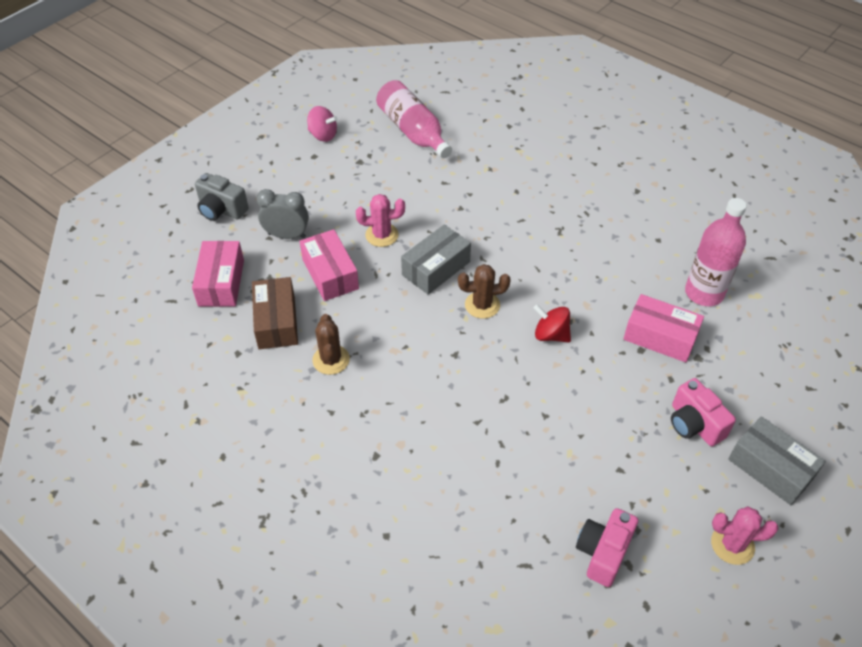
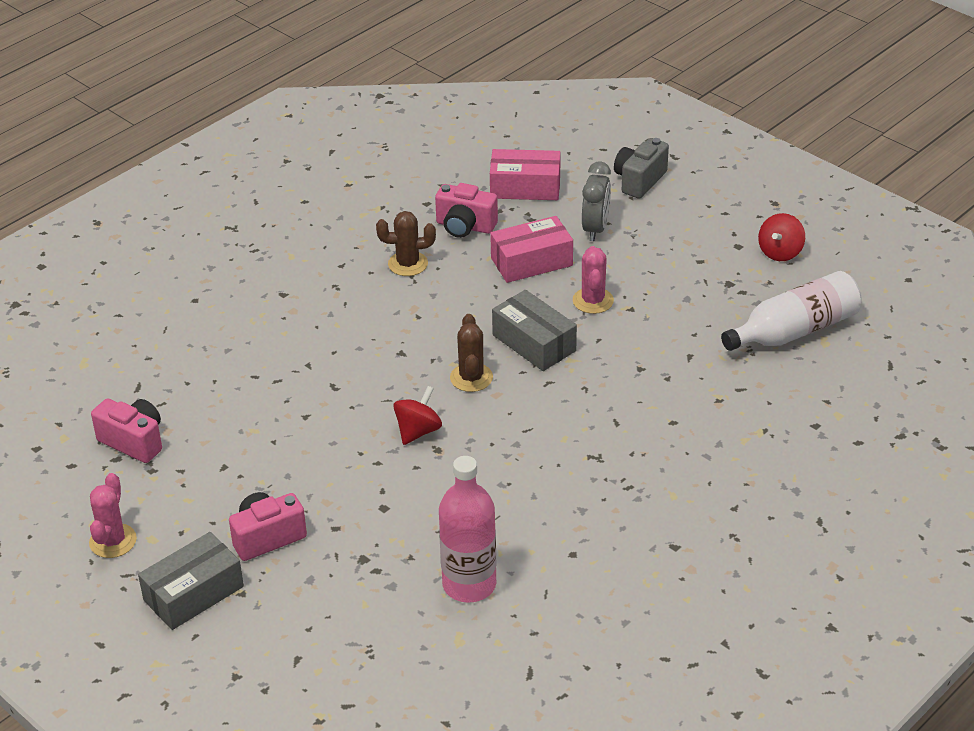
camera: 95 degrees right, 10 degrees down
(277, 322) = (465, 226): brown box -> pink camera
(323, 135) = (780, 252): pink spinning top -> red spinning top
(413, 131) = (794, 331): pink bottle -> white bottle
(660, 337) = (400, 528): pink box -> none

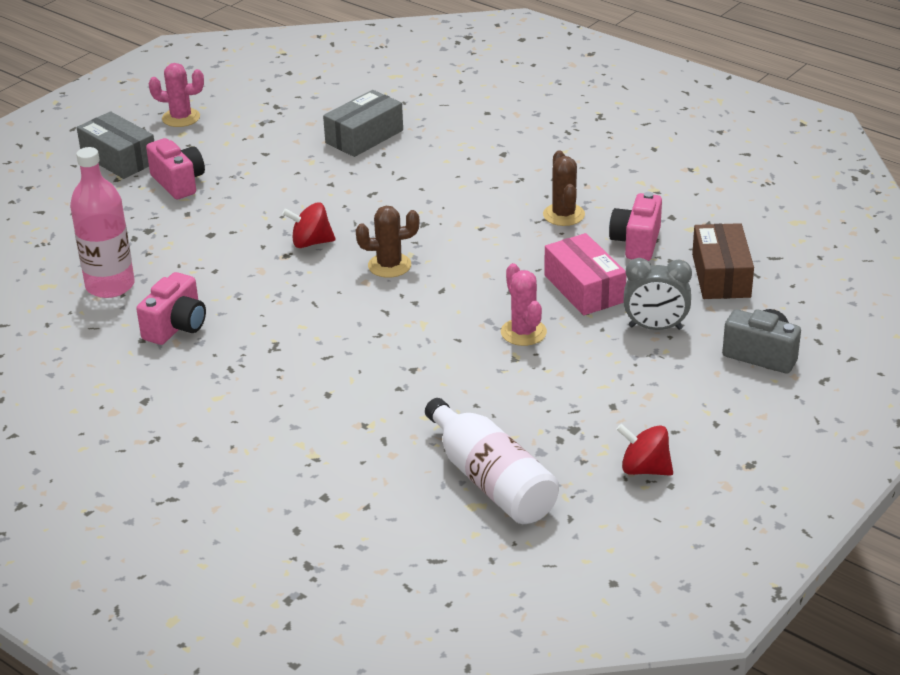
camera: 85 degrees right, 5 degrees down
(134, 442) = (296, 110): pink camera -> pink camera (176, 327)
(418, 431) = (311, 243): red spinning top -> red spinning top turned 150 degrees clockwise
(525, 187) = (721, 276): pink box -> brown box
(534, 343) = (447, 299): grey box -> grey box (364, 137)
(593, 301) = (523, 332): pink cactus -> pink cactus turned 75 degrees clockwise

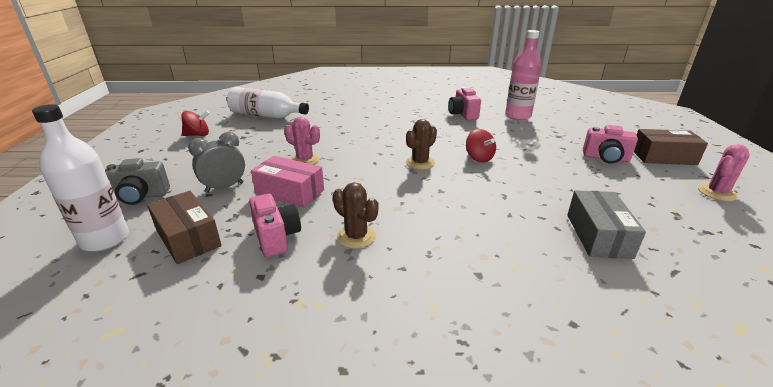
camera: 140 degrees right, 5 degrees down
(119, 158) = (663, 157): grey box -> brown box
(311, 243) = (479, 158): red spinning top -> red spinning top turned 105 degrees clockwise
(804, 307) = (105, 239): none -> white bottle

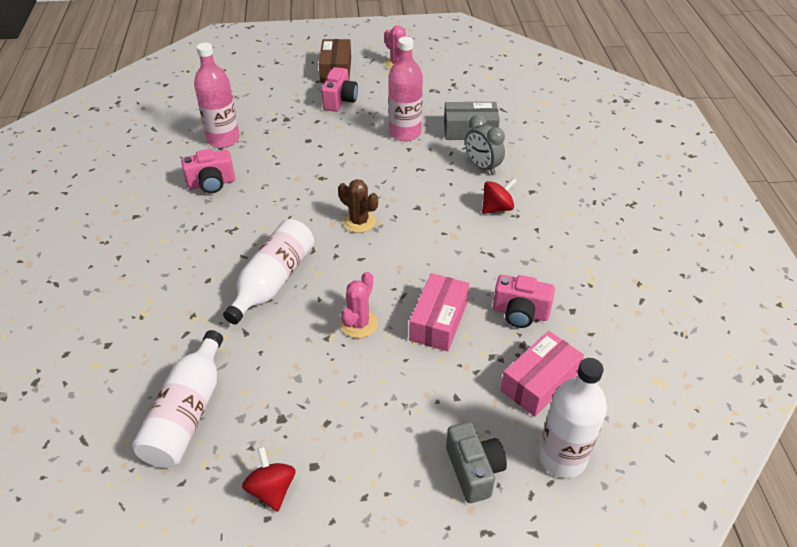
camera: 95 degrees left, 15 degrees up
(188, 238) = (539, 382): brown box -> pink box
(224, 187) = (438, 386): grey clock -> grey clock (482, 167)
(276, 237) = (520, 313): pink camera -> pink camera turned 135 degrees counterclockwise
(356, 236) = (505, 259): brown cactus -> none
(359, 133) = (273, 281): none -> white bottle
(479, 158) = (344, 178): red spinning top -> red spinning top (497, 208)
(567, 190) = (405, 133): none -> pink bottle

